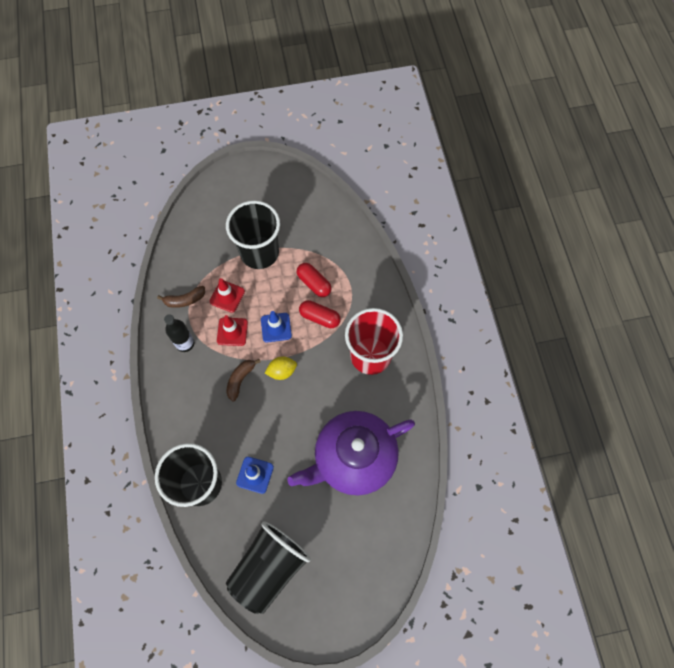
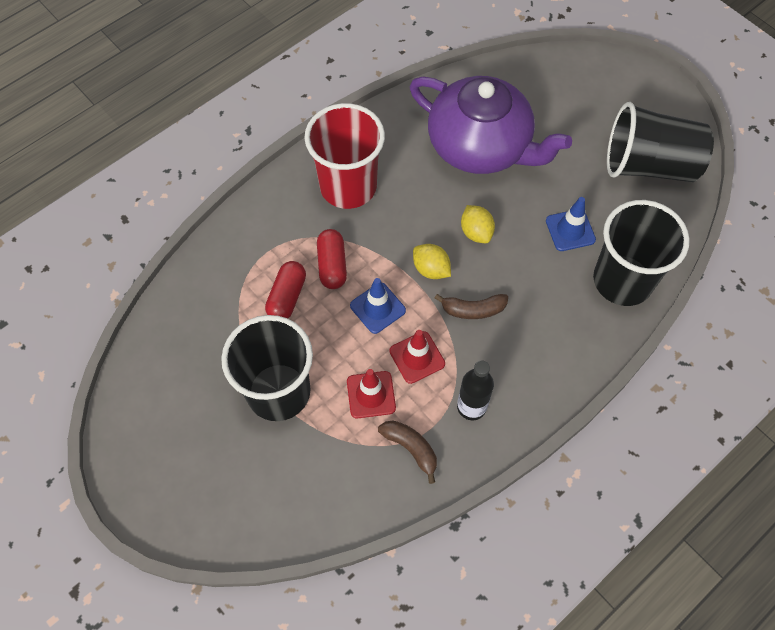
camera: 120 degrees left, 5 degrees down
(290, 414) = (476, 232): none -> yellow lemon

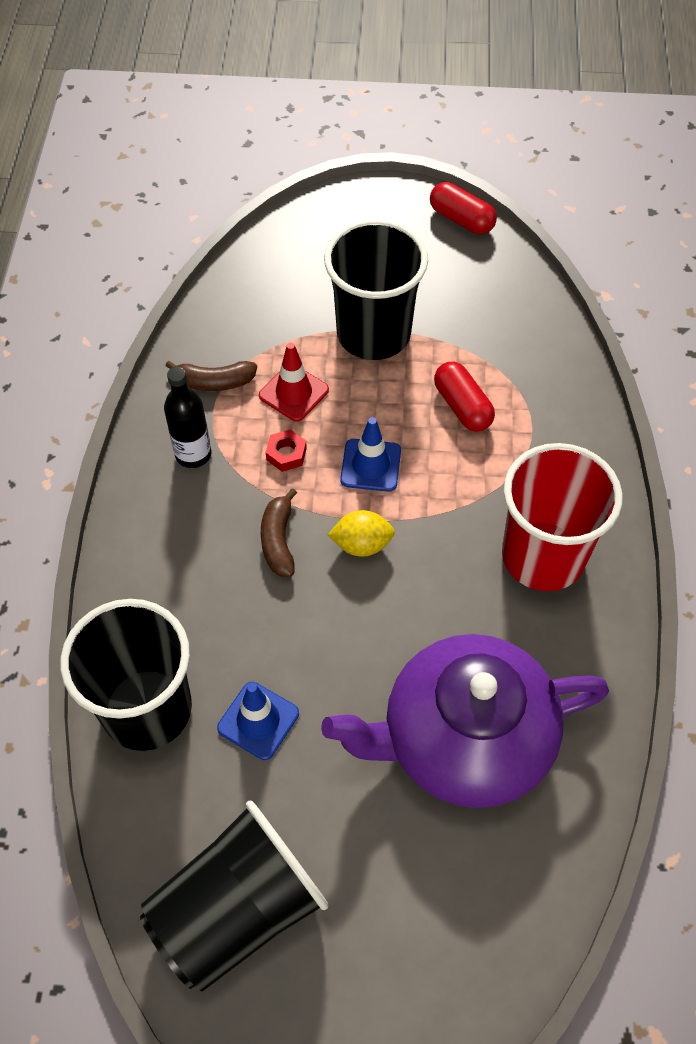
camera: 135 degrees right, 5 degrees down
(332, 265) = (459, 467): red capsule -> red capsule (461, 219)
(417, 357) = (286, 454): red traffic cone -> red nut
(473, 310) = (278, 540): brown banana -> brown banana turned 45 degrees counterclockwise
(476, 232) = (358, 625): yellow lemon -> none

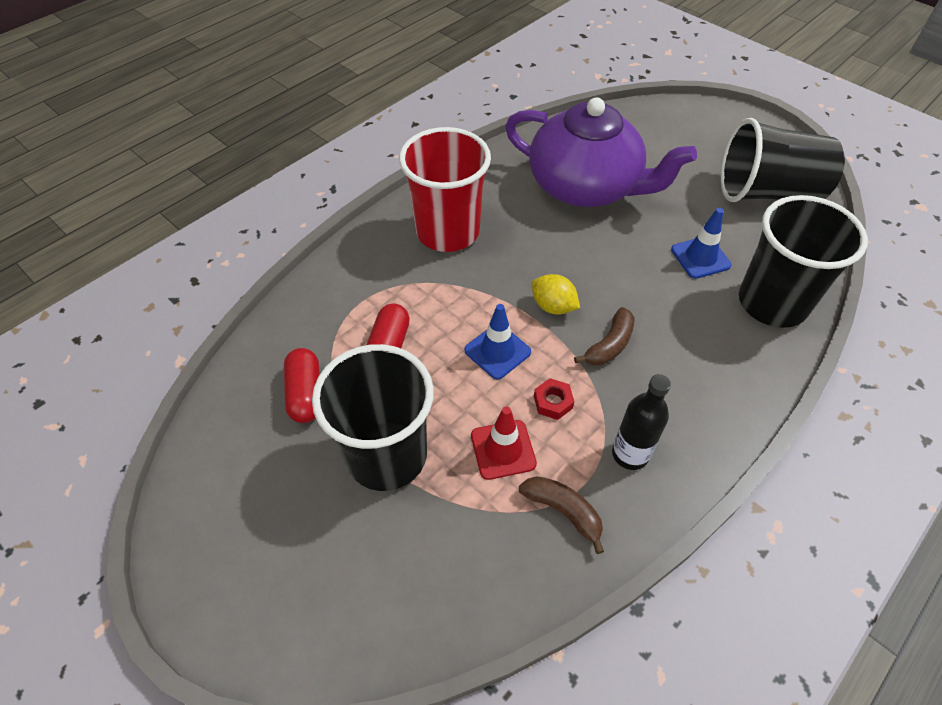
camera: 140 degrees left, 5 degrees down
(461, 219) = (180, 517): red capsule -> red capsule (305, 393)

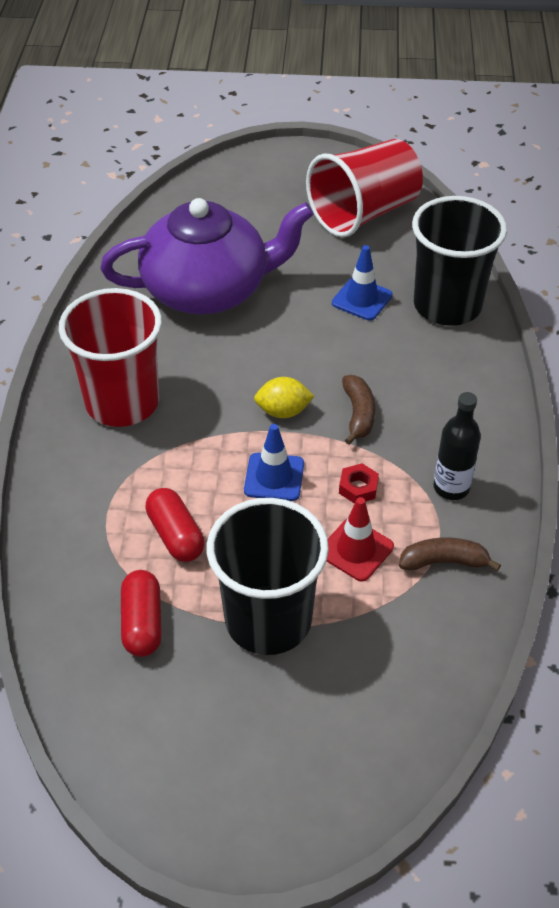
camera: 40 degrees left, 5 degrees down
(305, 393) = (142, 623): red capsule -> red capsule turned 45 degrees clockwise
(767, 193) = (364, 213): black cup -> red cup

